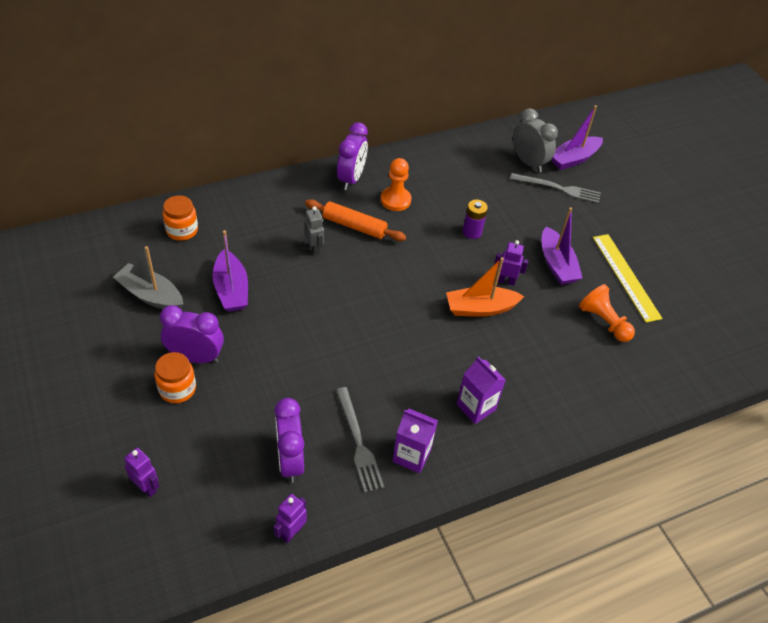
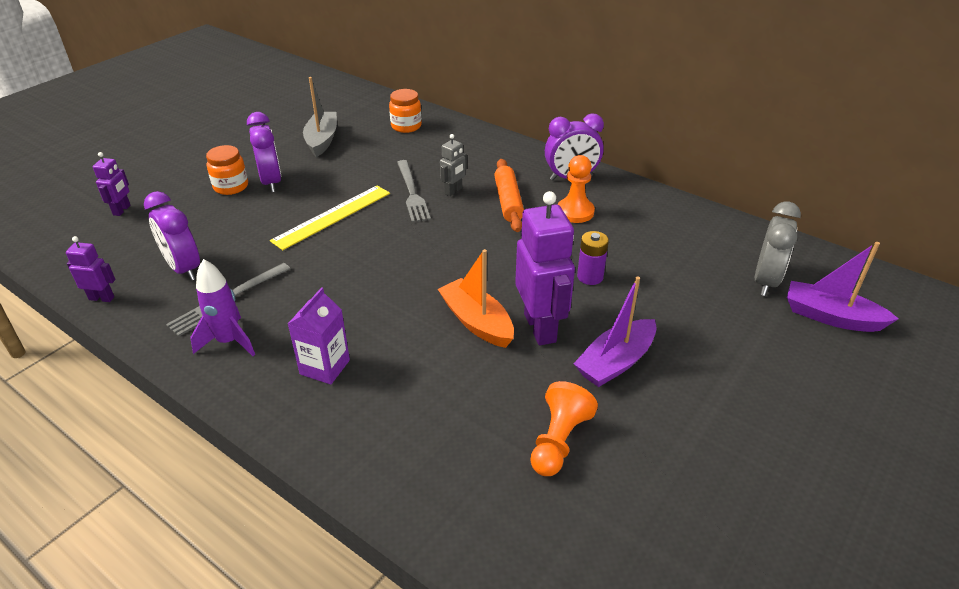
camera: 65 degrees right, 10 degrees down
(231, 289) = (361, 170): purple boat -> none
(290, 460) = (184, 268): purple clock -> purple clock turned 90 degrees counterclockwise
(411, 455) = (229, 341): purple carton -> purple rocket
(506, 281) = (540, 328): purple robot -> purple robot, size x2.00
(558, 188) = (755, 321): grey fork -> grey fork (412, 193)
(625, 277) = (669, 439): yellow ruler -> yellow ruler (332, 216)

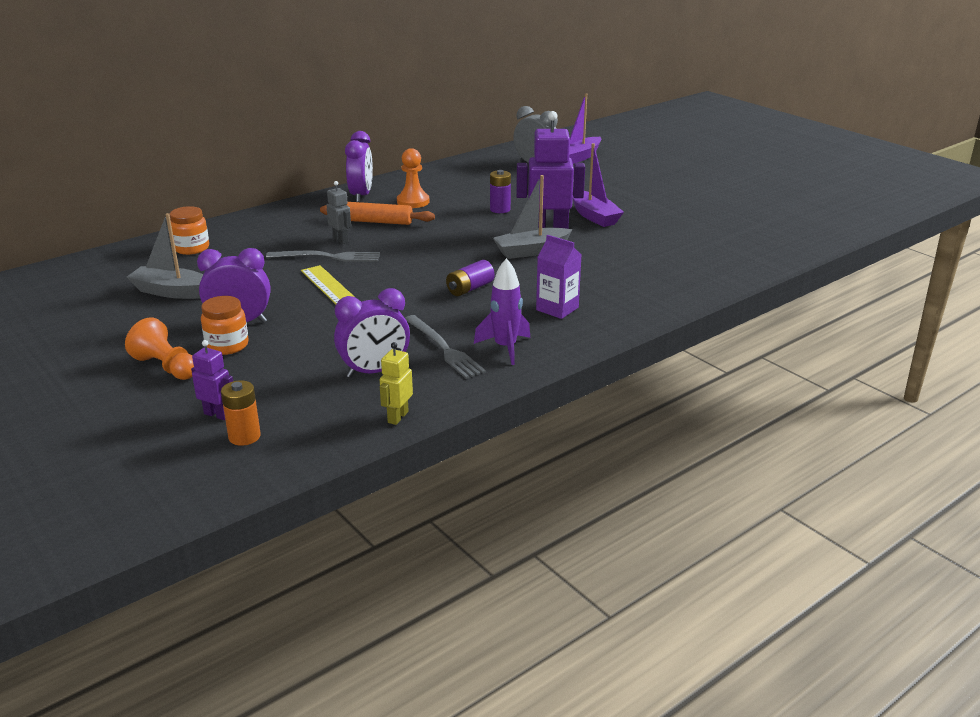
camera: 75 degrees left, 10 degrees down
(87, 230) = (244, 437): none -> orange battery
(102, 298) = (397, 417): purple robot -> yellow robot
(363, 293) = (470, 288): none -> purple battery
(477, 322) = (531, 251): orange boat -> grey boat
(558, 441) = (658, 241): orange pawn -> orange pawn (166, 367)

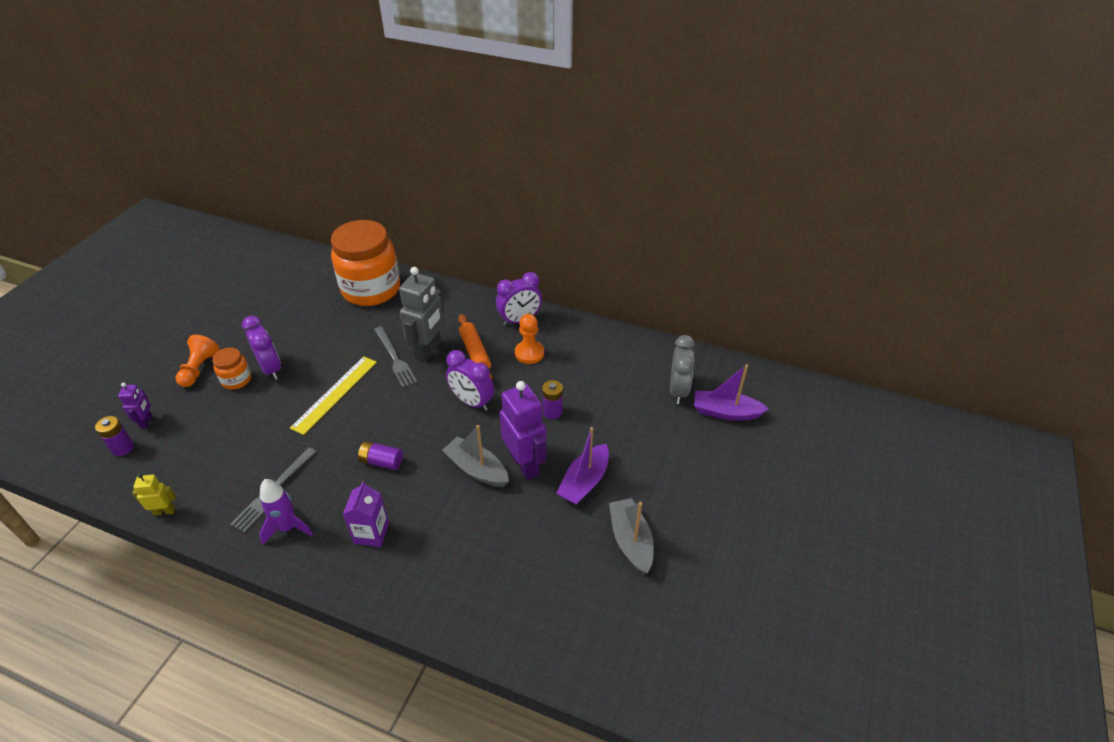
camera: 60 degrees right, 15 degrees up
(172, 292) = (301, 316): grey boat -> grey boat (631, 541)
(191, 248) = (371, 289): orange jar -> orange jar, size x2.25
(244, 437) = (123, 448): orange battery -> purple battery
(341, 240) = (428, 350): grey robot -> grey robot, size x2.00
(374, 371) = (225, 469): purple clock -> purple clock (472, 402)

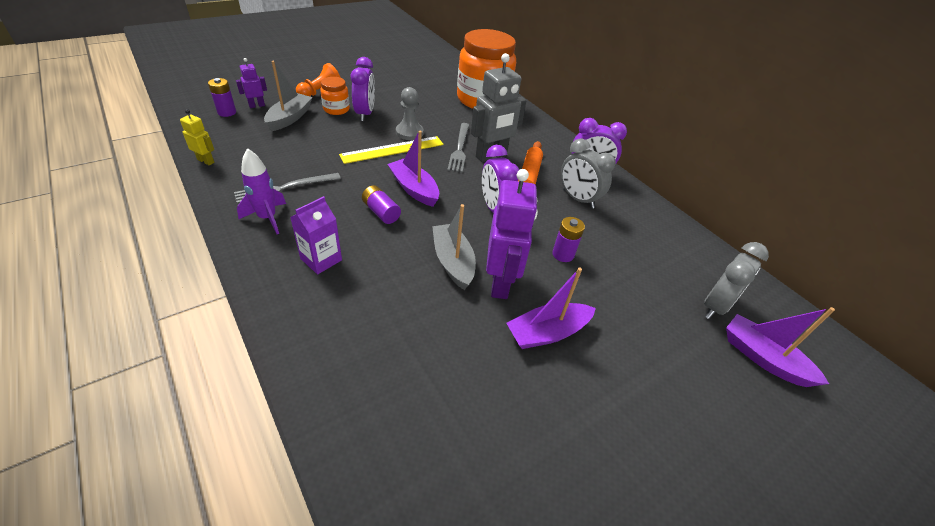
camera: 30 degrees right, 0 degrees up
(147, 422) = (257, 105): purple robot -> purple robot turned 150 degrees counterclockwise
(334, 366) = (409, 132): none -> grey pawn
(390, 423) = (414, 189): none -> purple boat
(529, 353) = (578, 199): orange pawn -> grey clock
(631, 541) = (554, 423): grey boat -> grey boat (290, 118)

